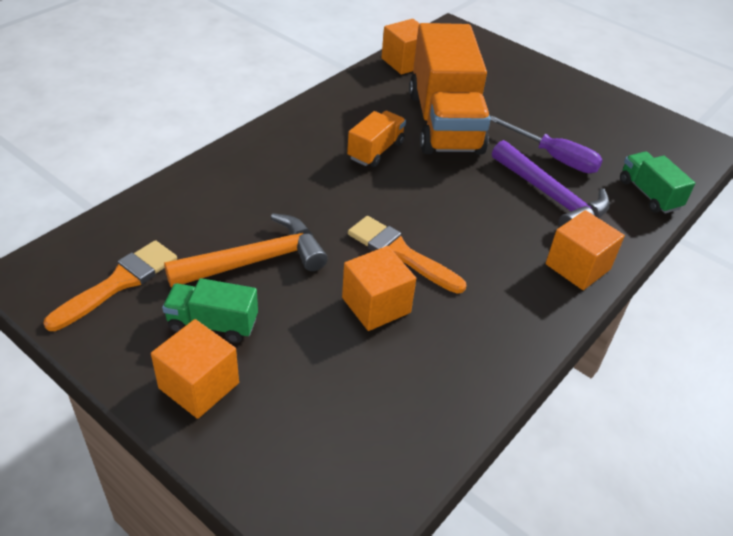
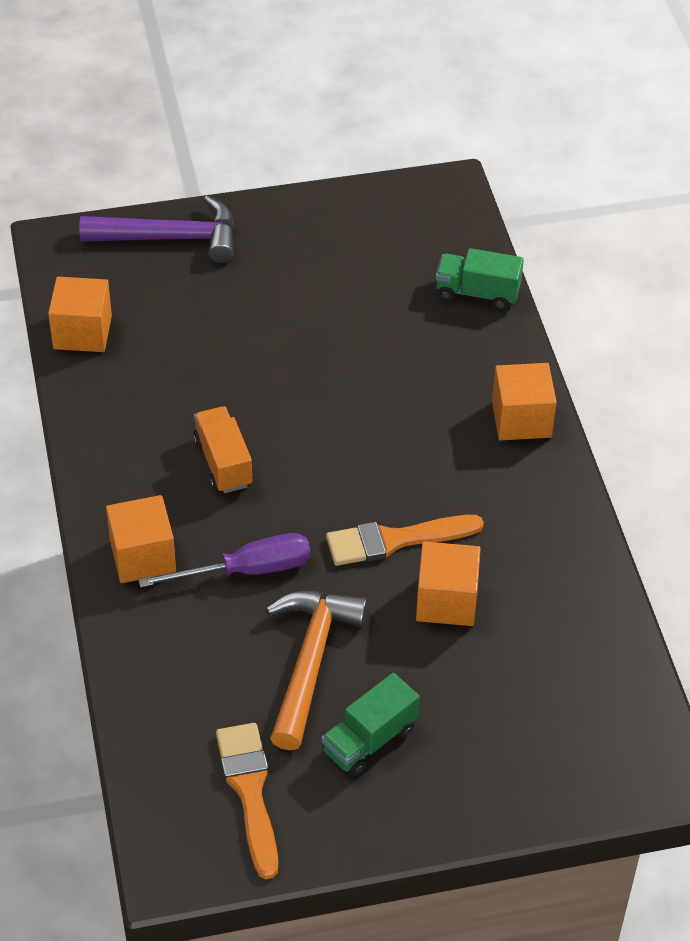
camera: 50 degrees left, 5 degrees up
(199, 385) = (438, 787): orange cube -> orange cube (143, 556)
(444, 122) = (228, 373): orange truck -> none
(551, 197) = (418, 369): purple hammer -> purple hammer (171, 238)
(554, 157) = (364, 323): purple screwdriver -> purple screwdriver (247, 570)

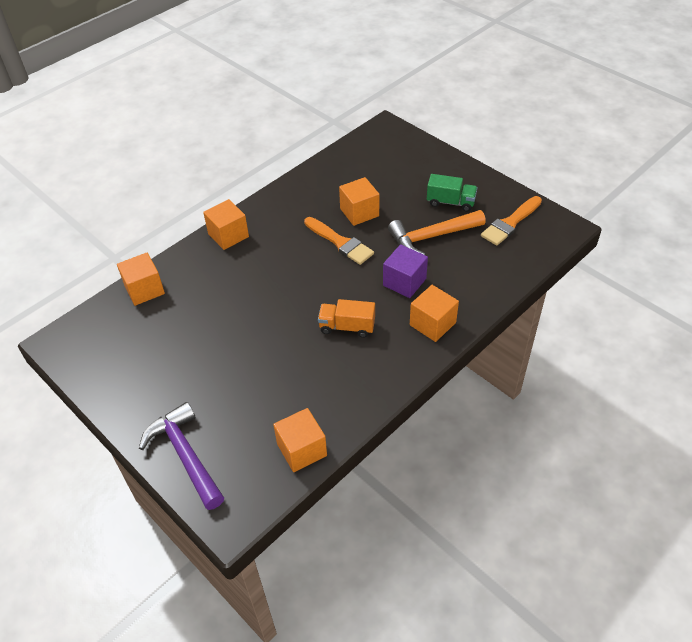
camera: 120 degrees left, 0 degrees up
(223, 463) = (347, 327): orange truck -> orange truck turned 60 degrees clockwise
(247, 570) = (404, 282): purple screwdriver -> purple cube
(477, 293) = (144, 289): green truck -> orange cube

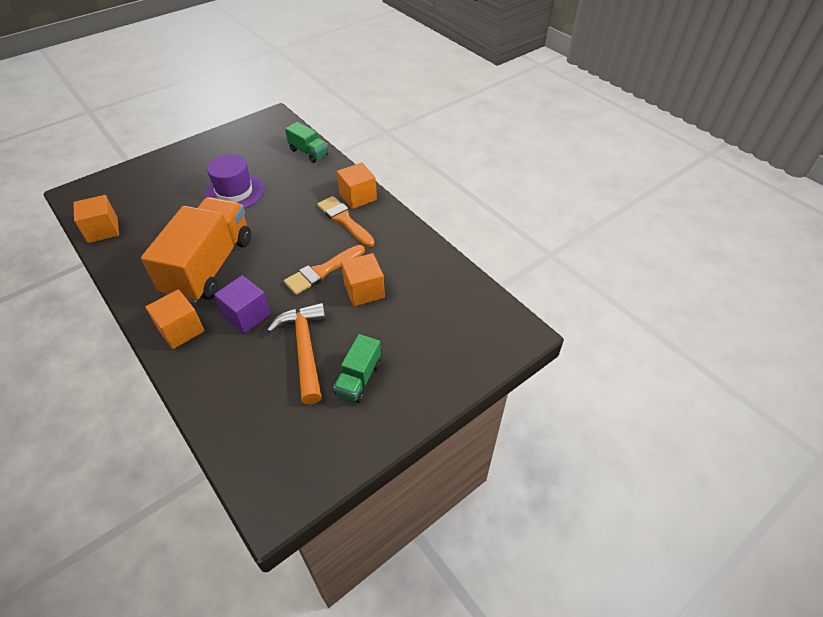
camera: 95 degrees right, 0 degrees up
(144, 289) = (308, 152): orange cube -> green truck
(185, 455) = (138, 174): purple hammer -> none
(223, 339) = (234, 192): none -> purple hat
(347, 327) = (210, 266): orange truck -> orange truck, size x2.12
(510, 223) = (302, 437): orange brush -> orange brush (344, 220)

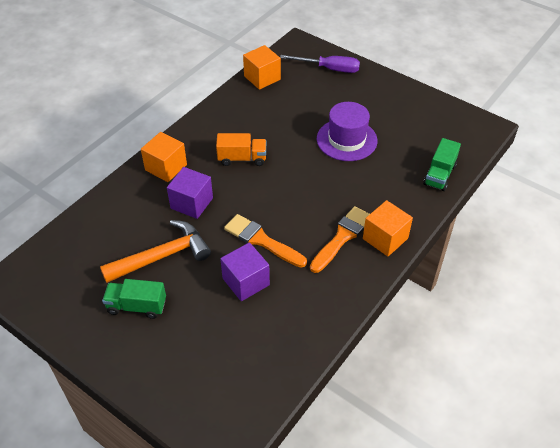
camera: 75 degrees right, 0 degrees up
(131, 182) = (329, 69): none -> purple screwdriver
(210, 266) = (242, 158): orange truck -> orange truck, size x0.47
(364, 291) = (246, 282): orange cube -> purple cube

